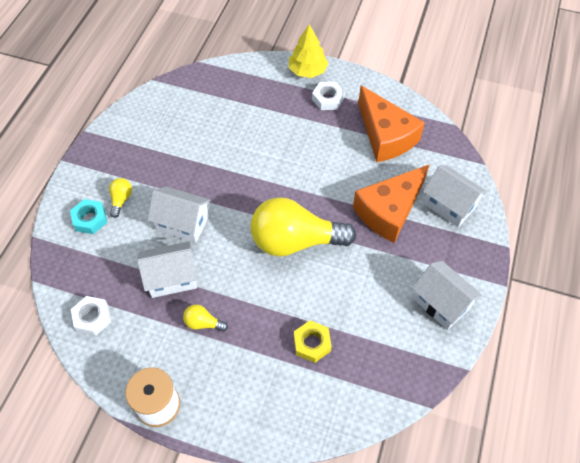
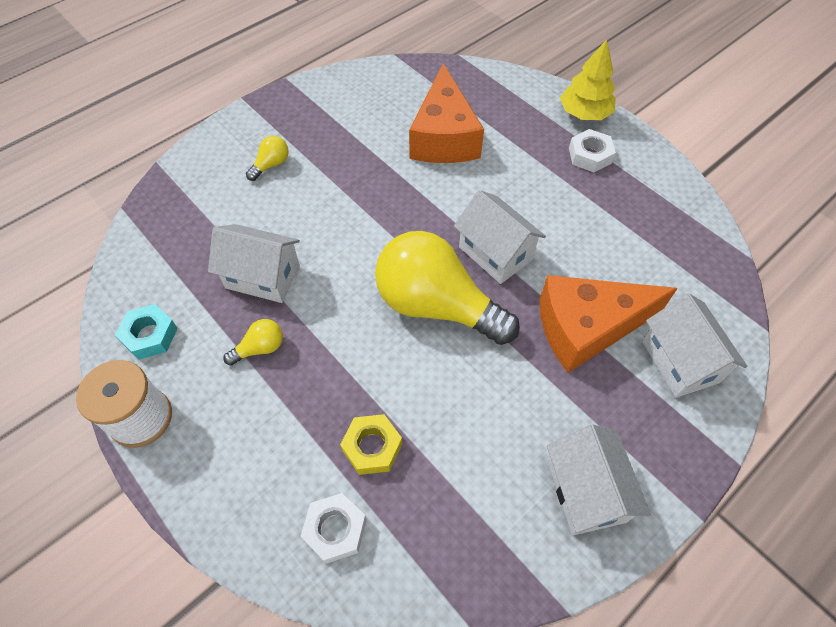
camera: 30 degrees right, 0 degrees up
(90, 219) = (224, 170): turquoise nut -> turquoise nut (150, 335)
(92, 318) = (148, 278): white nut -> white nut (335, 530)
(183, 223) = (318, 221): white house -> white house (495, 253)
(203, 323) = (260, 348): yellow light bulb -> yellow light bulb turned 105 degrees clockwise
(385, 136) = (640, 231): orange cheese -> orange cheese (444, 137)

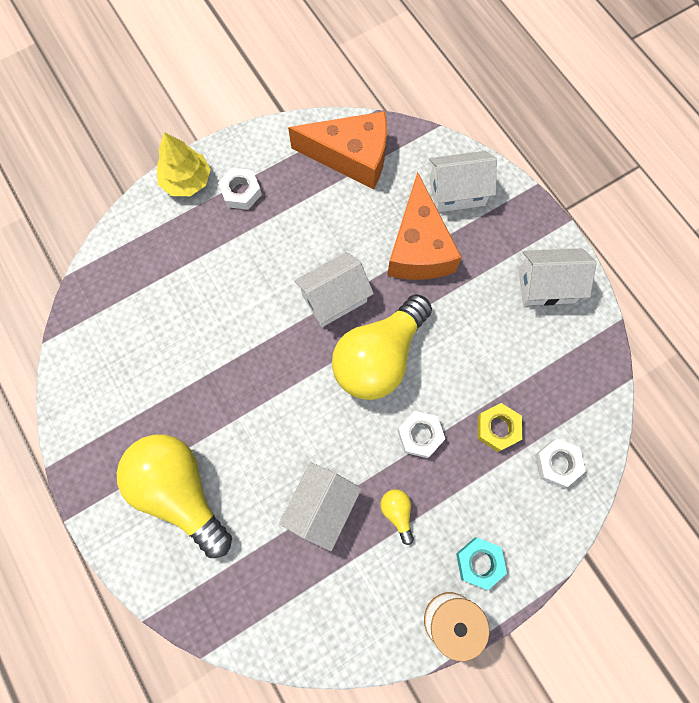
camera: 80 degrees left, 15 degrees up
(150, 335) = (368, 616): turquoise nut -> turquoise nut (479, 562)
(271, 165) = (180, 491): yellow light bulb -> yellow light bulb, size x2.48
(351, 359) = (420, 435): none -> white nut
(444, 137) = (184, 314): orange cheese -> orange cheese (351, 156)

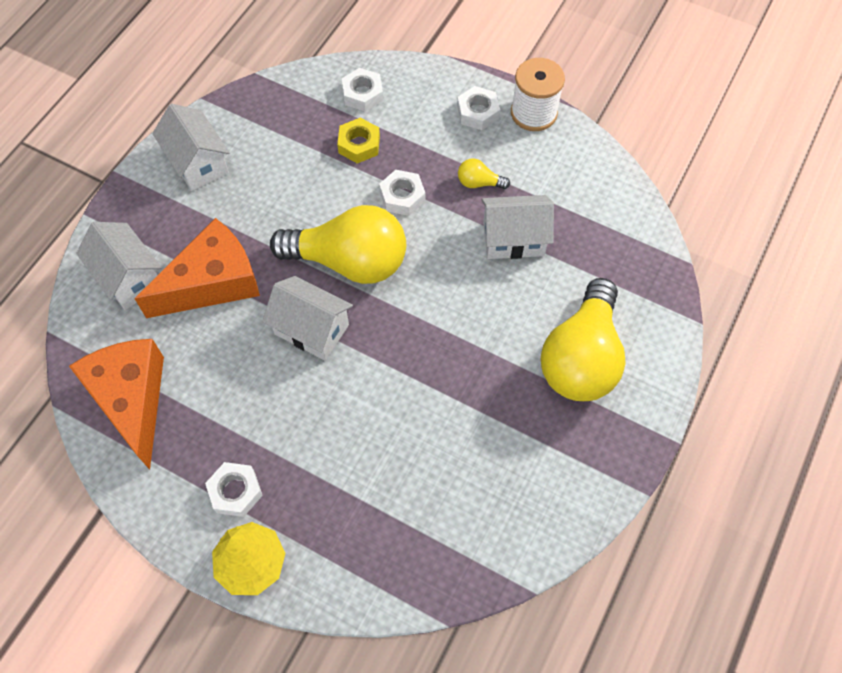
camera: 120 degrees left, 10 degrees down
(397, 513) = (479, 183): yellow light bulb -> yellow light bulb turned 60 degrees clockwise
(479, 562) = (478, 112): turquoise nut -> white nut

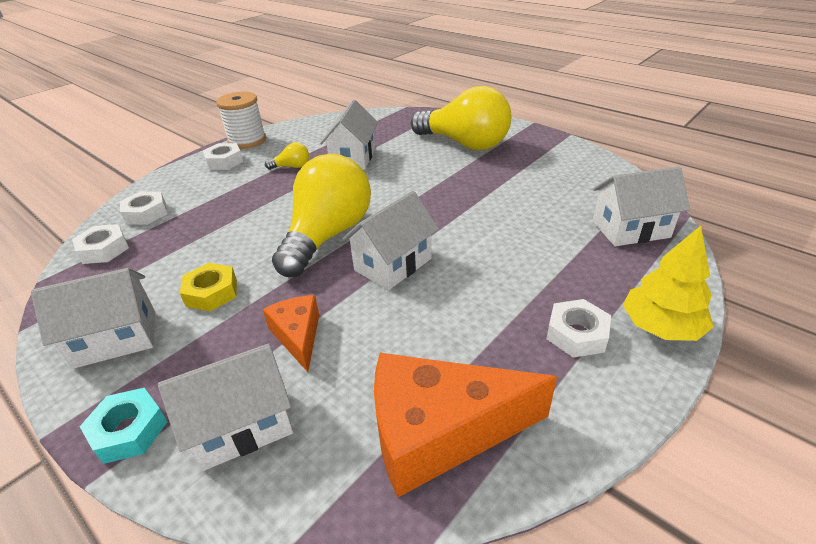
camera: 75 degrees left, 25 degrees down
(121, 215) = (129, 431): none -> turquoise nut
(212, 282) = (298, 336): orange cheese -> orange cheese, size x0.54
(359, 144) = (201, 220): yellow nut -> yellow nut (212, 293)
(402, 196) = (277, 202): white nut -> white nut (104, 249)
(406, 553) = (630, 229): none -> white house
(479, 183) = (292, 167): yellow light bulb -> yellow light bulb turned 120 degrees counterclockwise

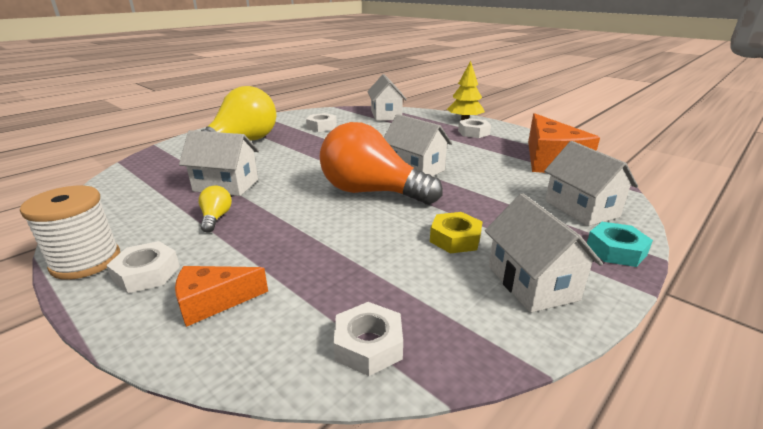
camera: 90 degrees left, 10 degrees down
(146, 213) = (275, 325): white nut -> white nut (322, 127)
(298, 336) = (498, 197): orange cheese -> orange cheese (213, 302)
(328, 235) = (371, 192): yellow light bulb -> orange light bulb

